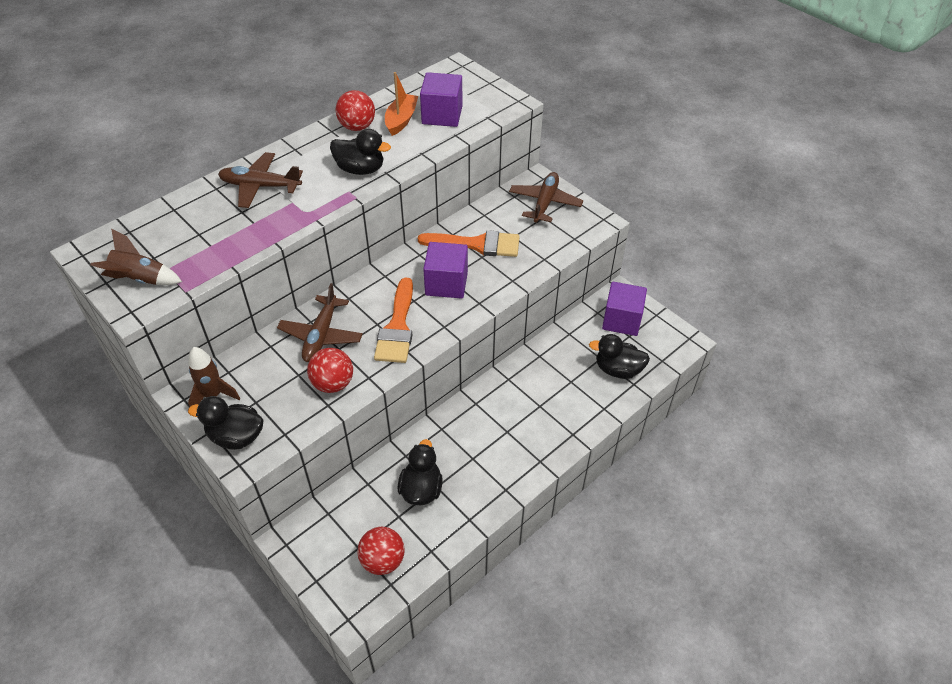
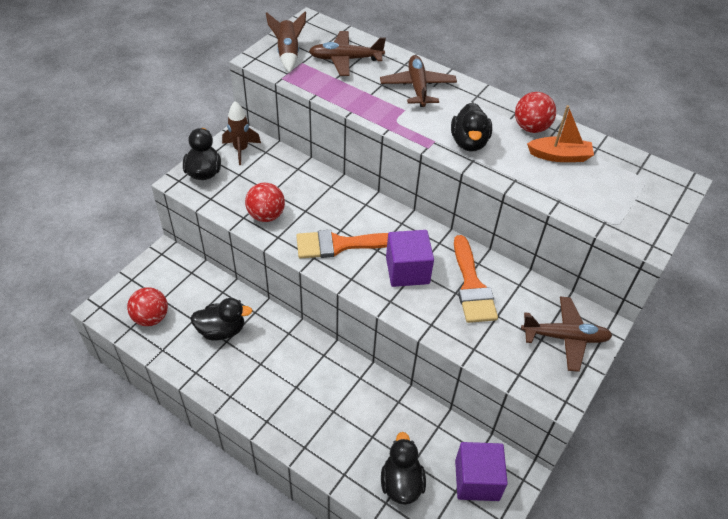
camera: 75 degrees right, 0 degrees up
(321, 335) = (317, 196): brown plane -> brown plane (345, 59)
(442, 115) = (586, 185): purple cube -> none

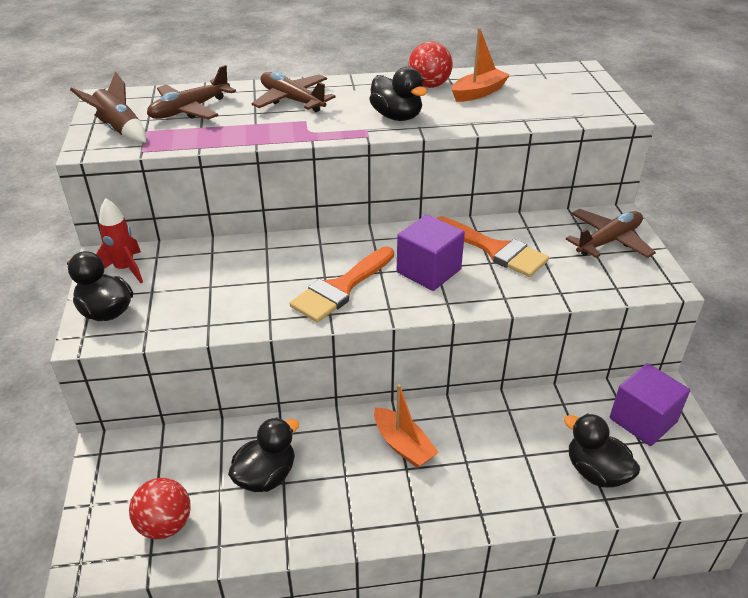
camera: 40 degrees left, 10 degrees down
(241, 150) = (125, 269): brown rocket -> red rocket
(266, 215) = (232, 308): red ball -> none
(310, 372) = (403, 445): none -> orange boat

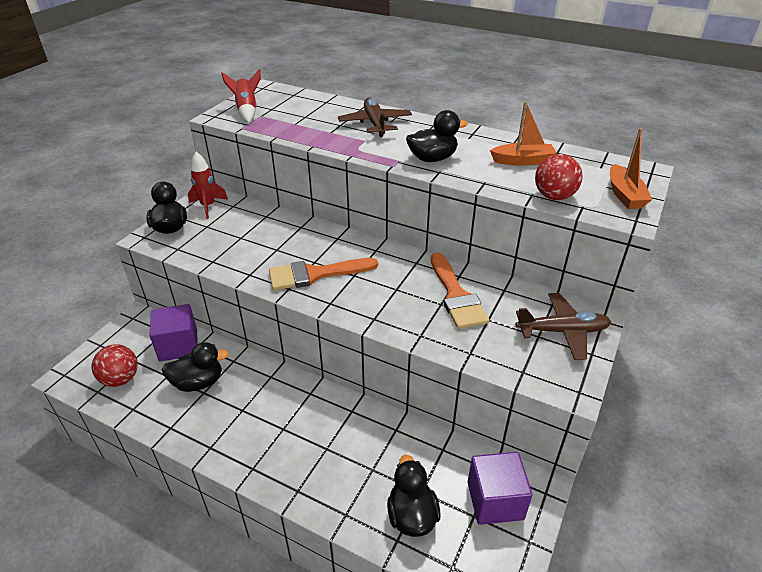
camera: 35 degrees right, 0 degrees up
(119, 130) = (247, 110): brown rocket -> red rocket
(190, 110) = (303, 110): brown plane -> none
(397, 117) = (432, 159): black duck -> black duck turned 105 degrees counterclockwise
(403, 445) = (297, 411): orange boat -> orange boat (624, 195)
(428, 271) = (388, 289): purple cube -> purple cube (178, 345)
(429, 85) = (490, 143): red ball -> red ball (554, 196)

